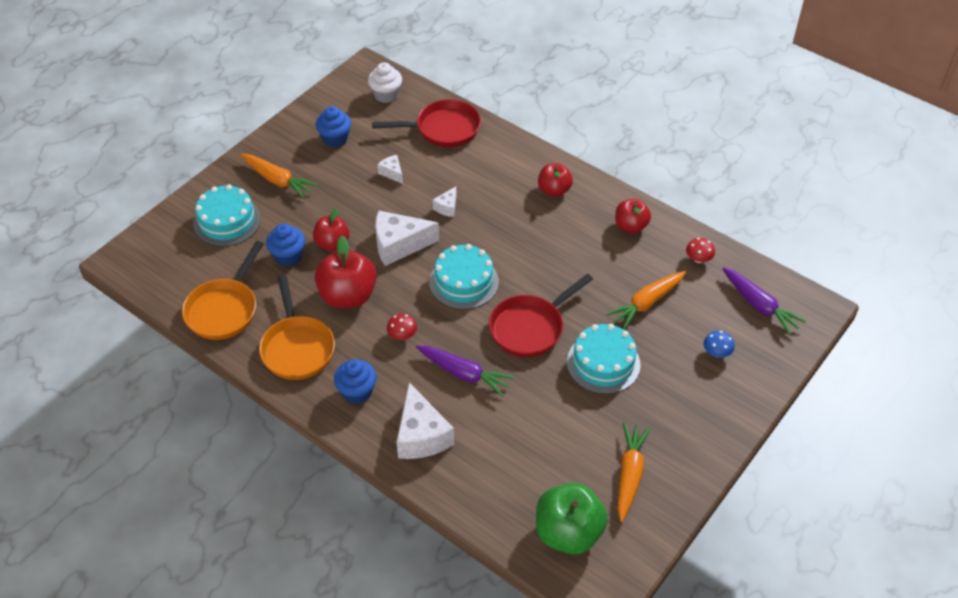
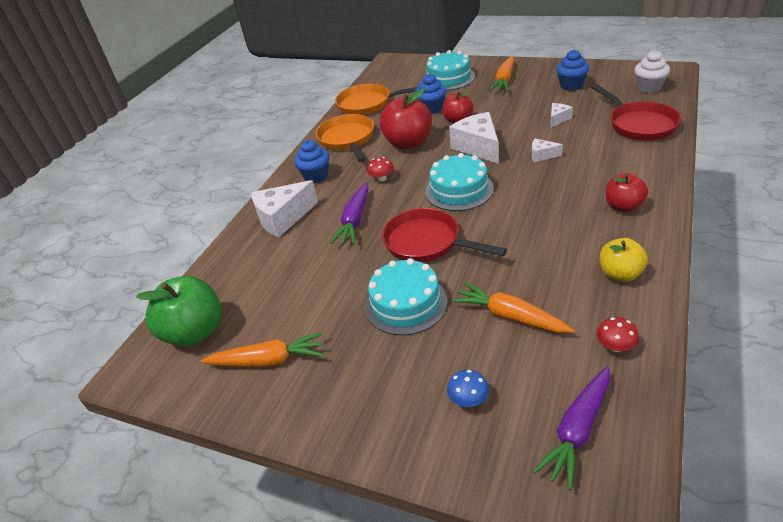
camera: 80 degrees right, 10 degrees down
(297, 347) = (347, 140): orange pan -> orange pan turned 105 degrees clockwise
(630, 226) = (620, 274): red apple -> yellow apple

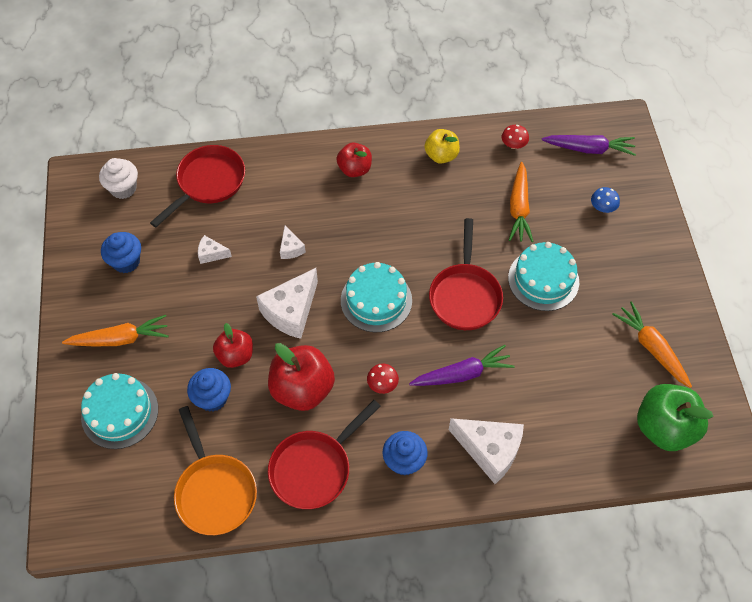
camera: 125 degrees left, 20 degrees up
(347, 140) = (314, 468): orange pan -> red pan

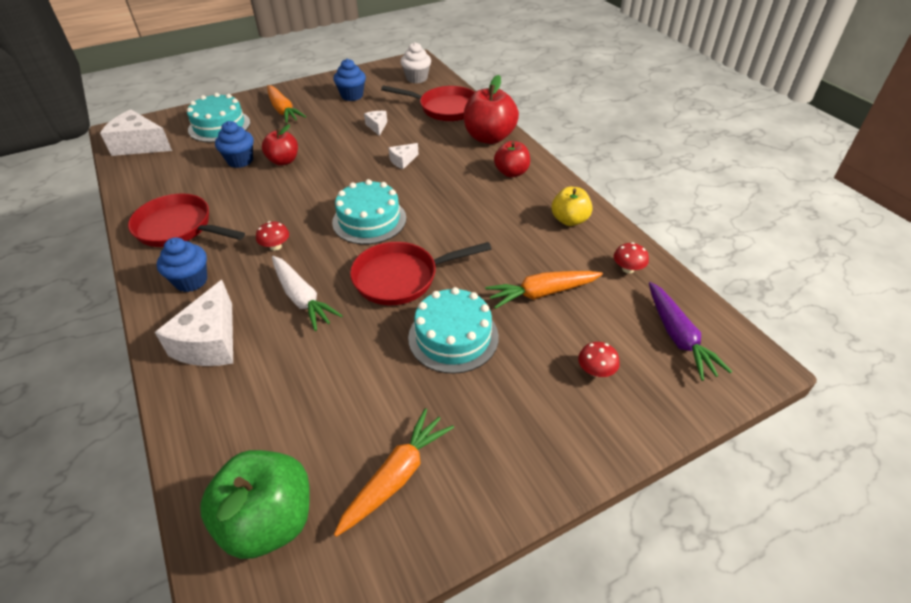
camera: 70 degrees right, 15 degrees down
(214, 491) = (153, 183): orange pan -> none
(291, 311) = (337, 177): white cheese -> white cheese (140, 145)
(302, 389) = (259, 202): red apple -> red apple (489, 137)
(462, 374) = (302, 298): purple carrot -> white carrot
(602, 207) = (596, 371): blue mushroom -> red mushroom

